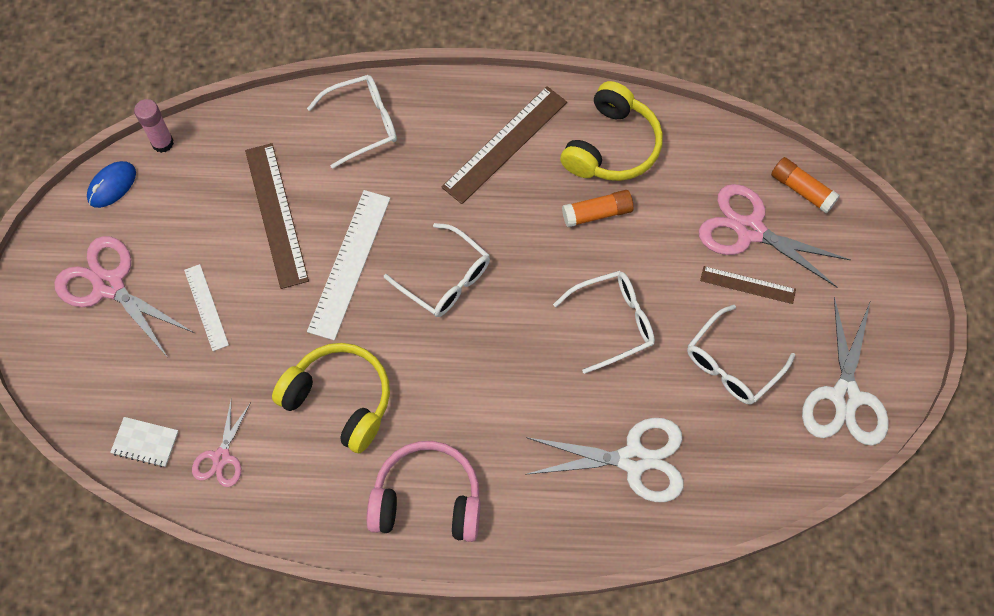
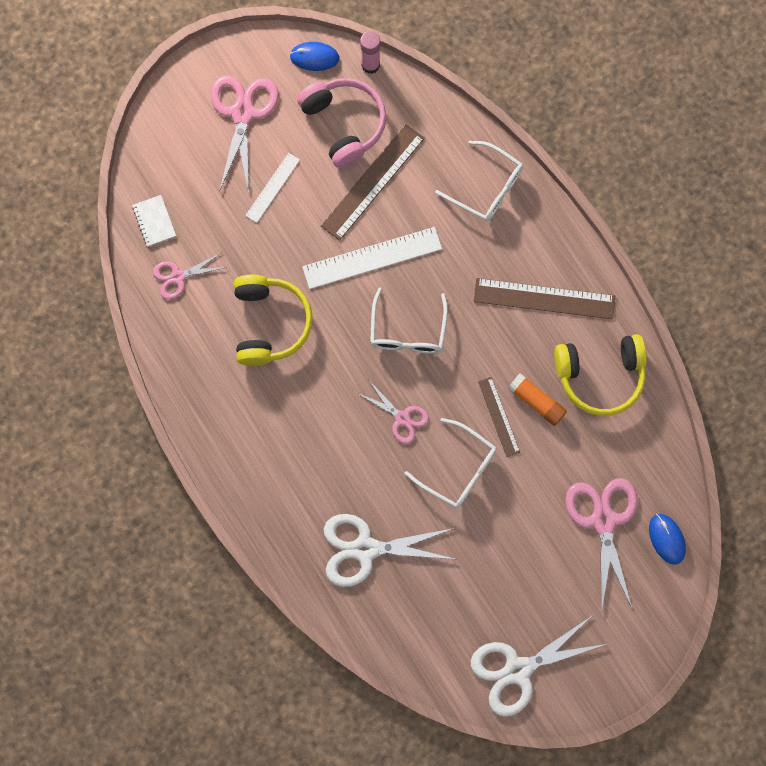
camera: 55 degrees right, 10 degrees up
(427, 499) = (242, 430): pink headphones -> pink headphones (344, 124)
(526, 340) = (402, 418): none -> pink scissors
(633, 459) = (365, 549): white scissors -> white scissors turned 120 degrees clockwise
(732, 364) = (485, 573): white glasses -> none
(747, 285) = (557, 546): brown ruler -> brown ruler (499, 416)
(802, 190) = (666, 539): orange glue stick -> blue mouse

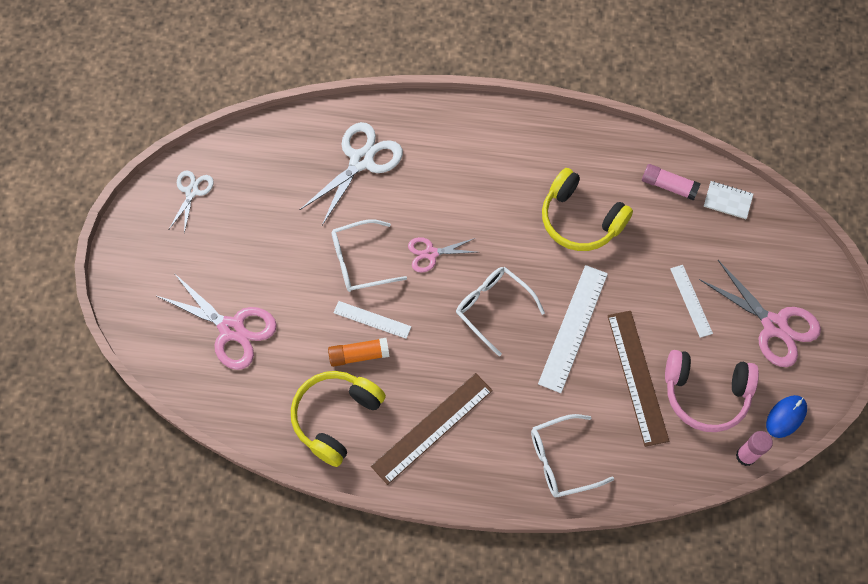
camera: 130 degrees right, 10 degrees down
(178, 277) = (668, 186): pink scissors -> pink glue stick
(499, 416) = (372, 319): brown ruler -> white ruler
(518, 670) = (192, 191): white scissors -> white scissors, size x0.57
(666, 539) = (177, 362): blue mouse -> none

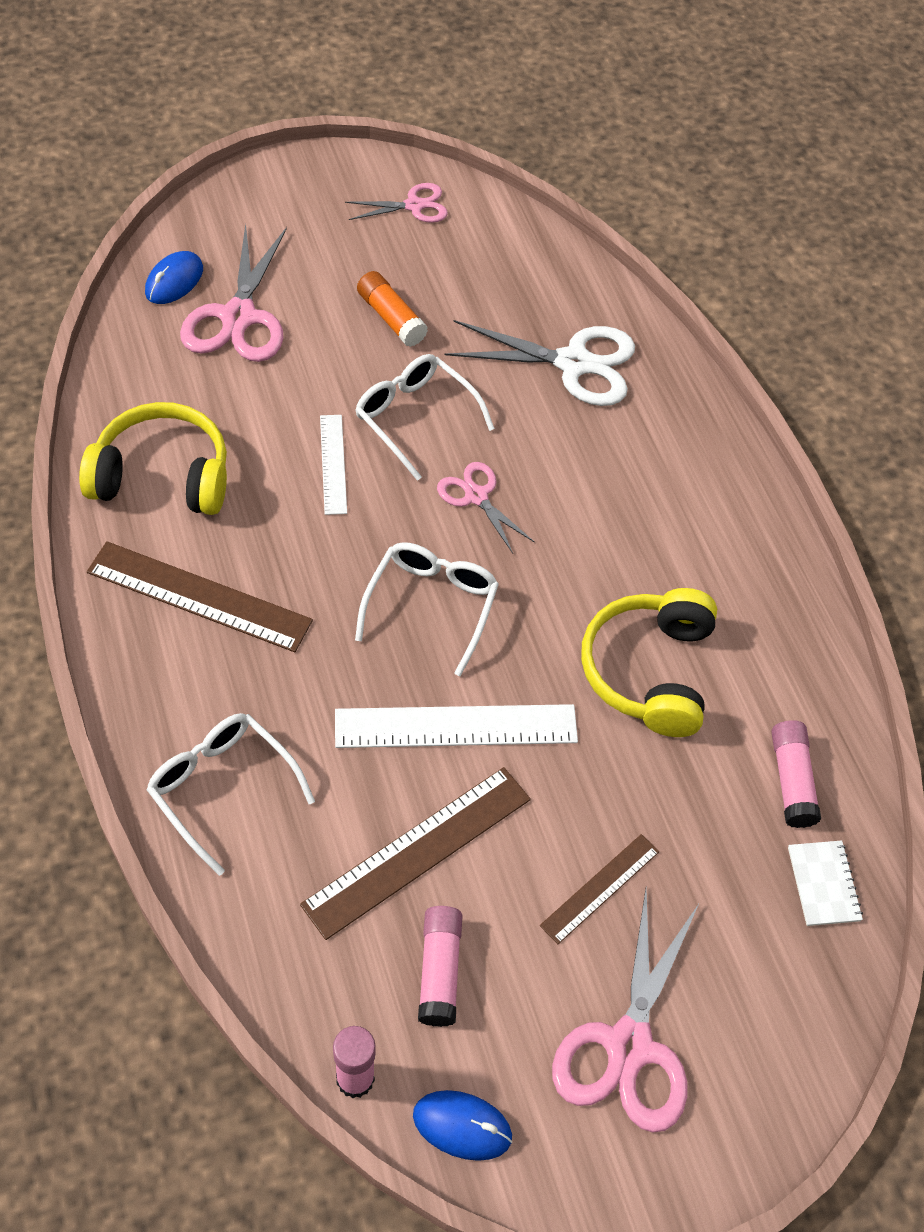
camera: 60 degrees right, 10 degrees down
(181, 356) = (174, 281): none -> blue mouse
(192, 191) = (414, 206): white scissors -> pink scissors
(359, 355) = (271, 468): orange glue stick -> orange glue stick (391, 318)
(691, 300) = (600, 888): white ruler -> brown ruler
(705, 394) = (439, 971): pink headphones -> pink glue stick

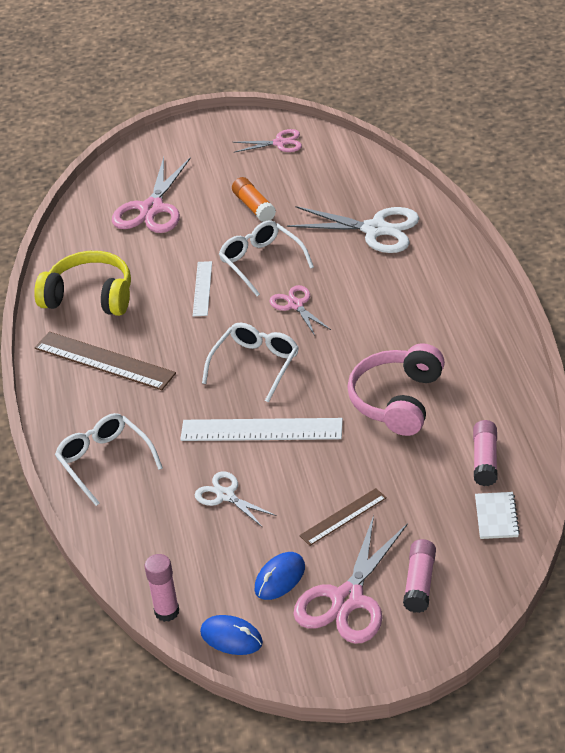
camera: 15 degrees right, 15 degrees down
(174, 281) = (112, 190): blue mouse -> blue mouse (280, 578)
(417, 851) = (225, 495): brown ruler -> white scissors
(439, 971) = (230, 558): pink glue stick -> pink glue stick (420, 583)
(649, 671) = (397, 400): yellow headphones -> pink headphones

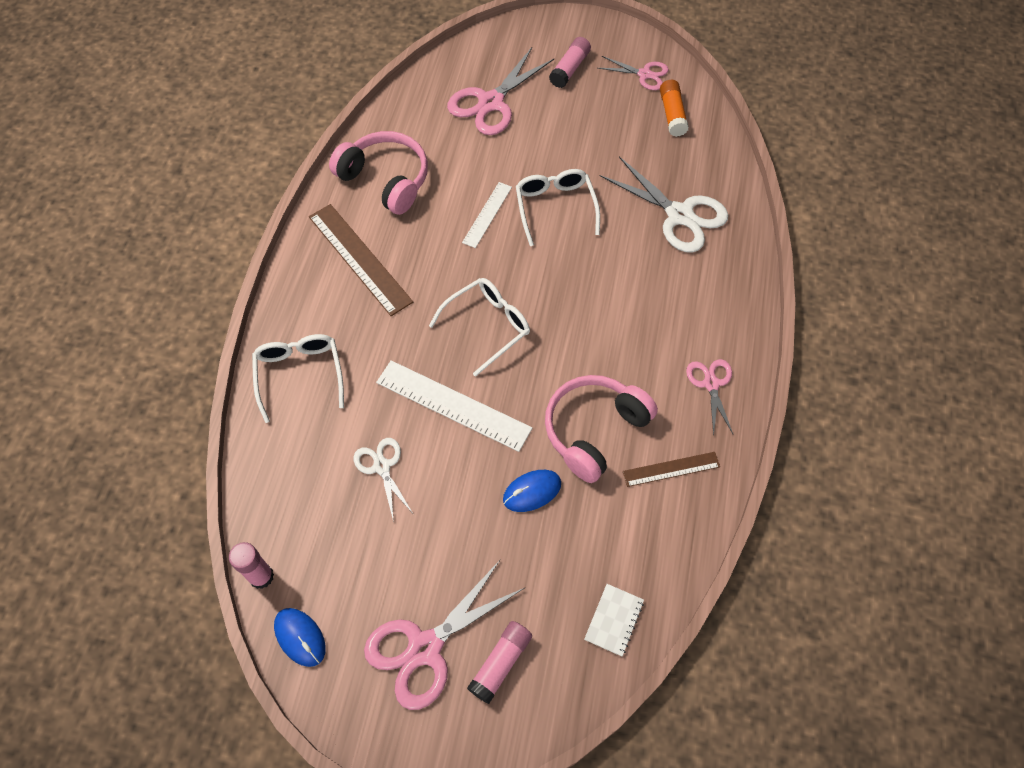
camera: 20 degrees right, 20 degrees up
(90, 296) = (386, 179): yellow headphones -> pink headphones
(254, 207) = (582, 139): orange glue stick -> orange glue stick (672, 114)
(280, 578) = (378, 590): blue mouse -> blue mouse (532, 491)
(295, 305) = (560, 272): pink scissors -> pink scissors (711, 384)
(343, 517) = (472, 546): brown ruler -> brown ruler (671, 469)
(485, 460) = (639, 545): pink glue stick -> pink glue stick (569, 69)

